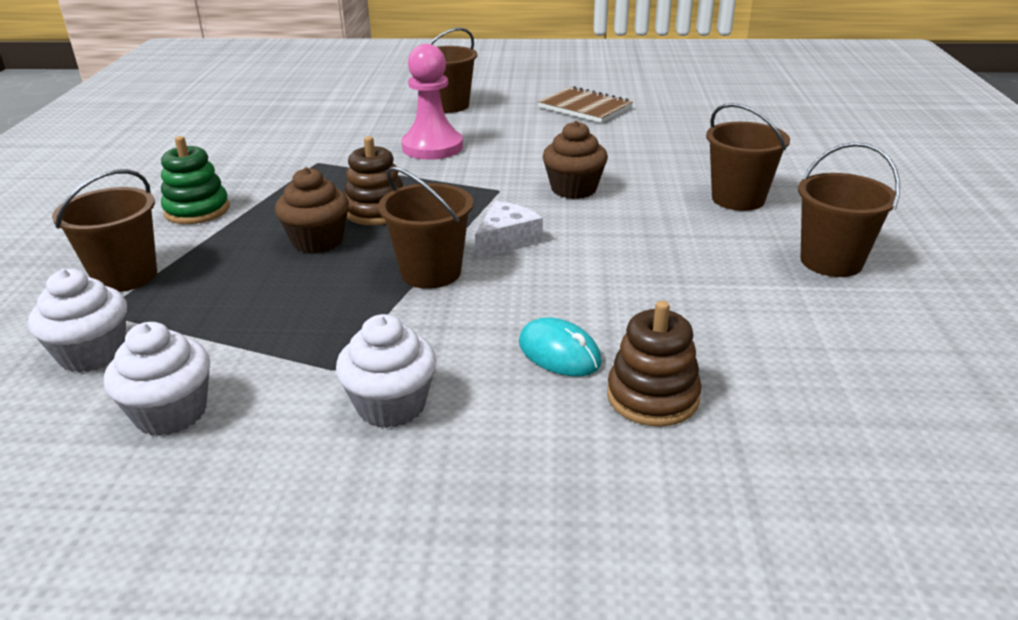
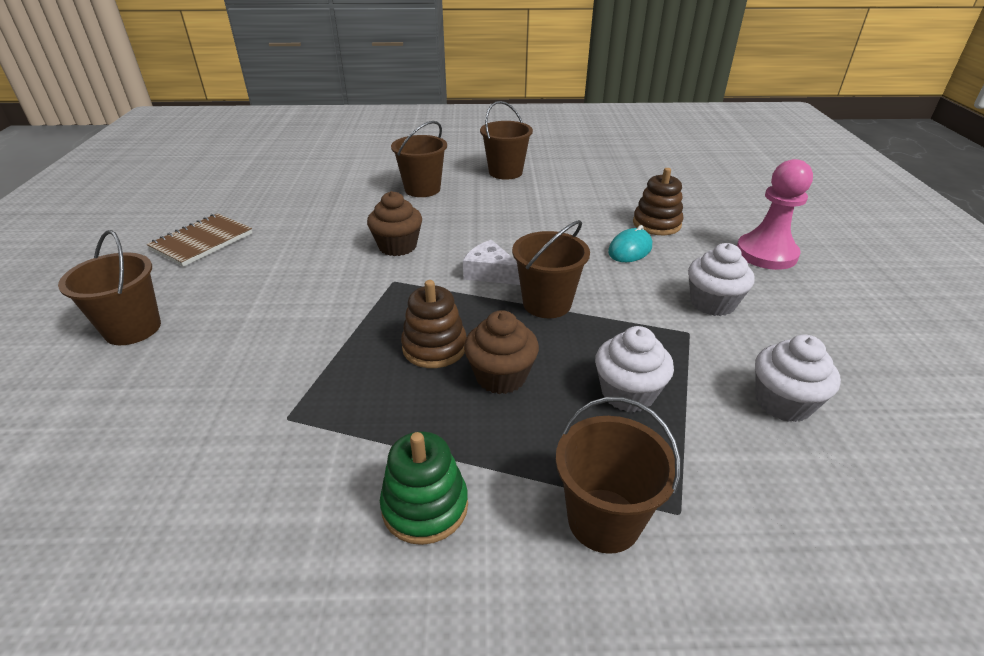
camera: 95 degrees left, 5 degrees up
(93, 354) = (746, 486): white cupcake -> white cupcake (628, 393)
(432, 147) = (272, 328): pink pawn -> pink pawn (766, 254)

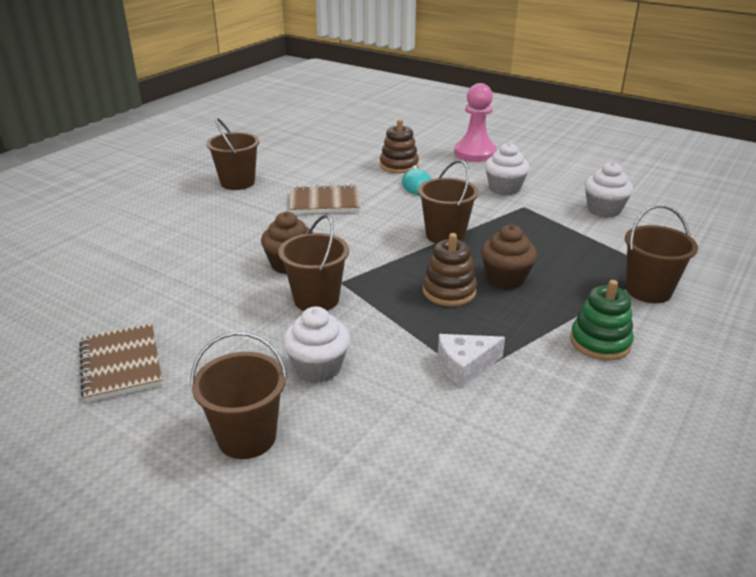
camera: 55 degrees left, 5 degrees down
(422, 189) = (206, 224): brown bucket -> brown bucket (316, 299)
(490, 273) = (382, 241): white cheese -> white cheese (465, 365)
(525, 218) = (324, 202): none -> brown notebook
(628, 393) = (559, 245): white cupcake -> white cupcake (318, 367)

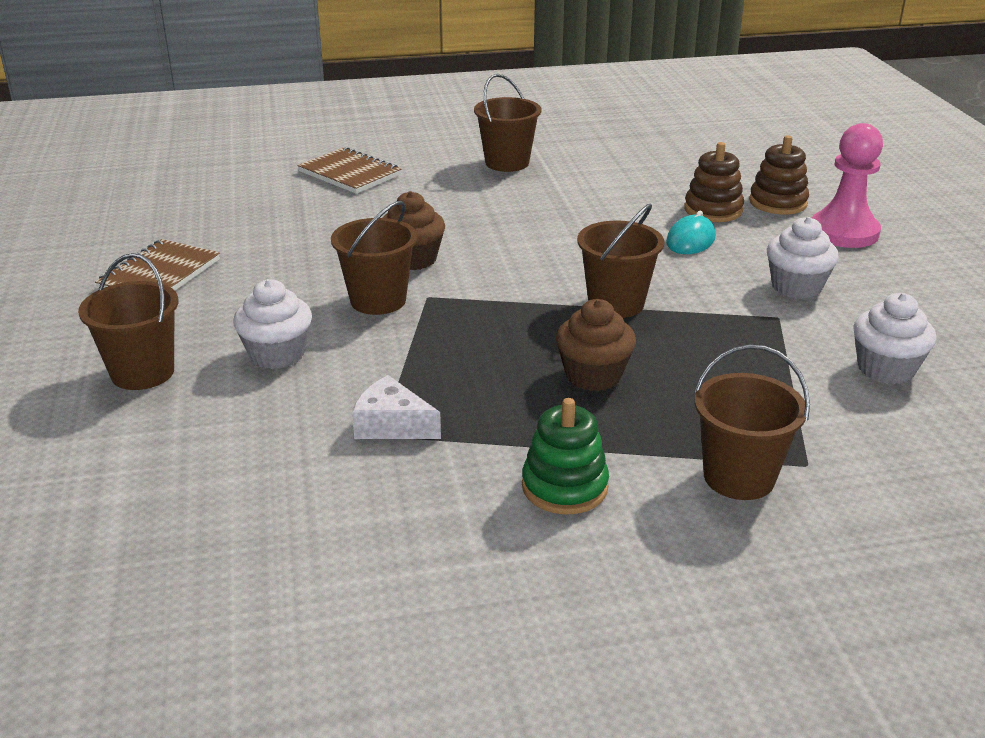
camera: 45 degrees right, 0 degrees up
(324, 202) = (554, 216): brown notebook -> brown notebook (349, 173)
(449, 291) = (509, 356): brown stacking toy -> brown stacking toy (778, 202)

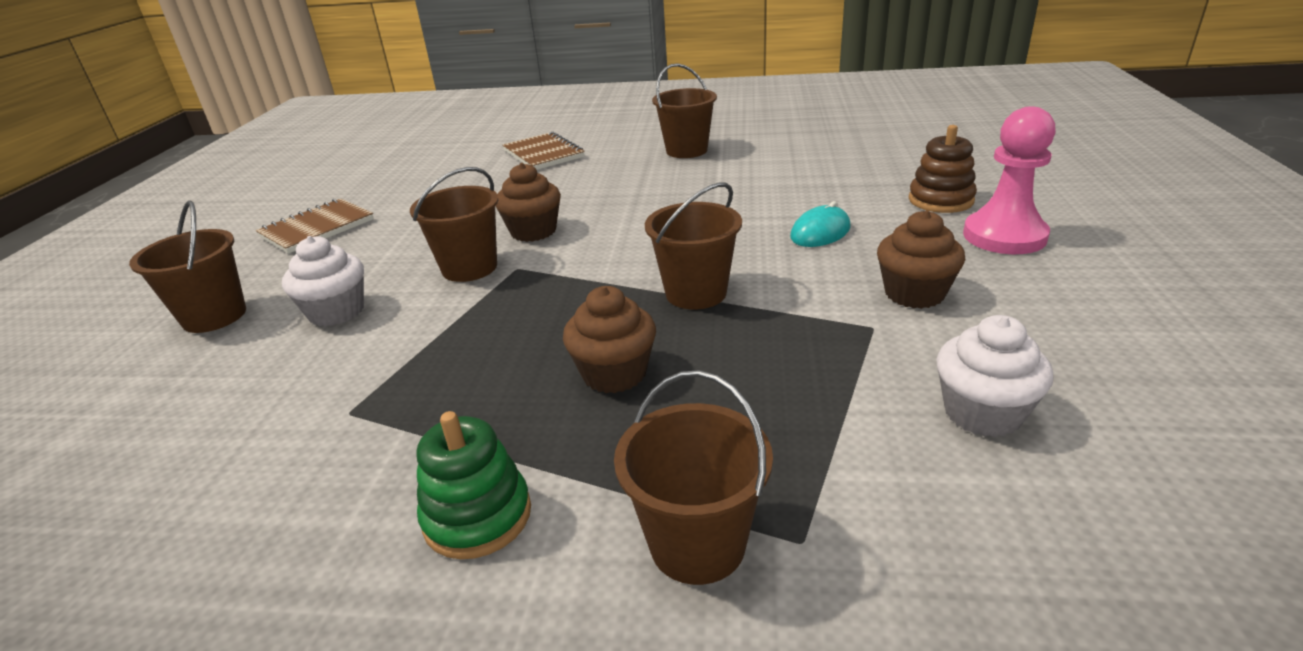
camera: 20 degrees right, 0 degrees up
(392, 425) = (368, 402): white cheese -> none
(713, 210) = (863, 203): brown stacking toy -> none
(796, 287) = (914, 293): white cupcake -> brown cupcake

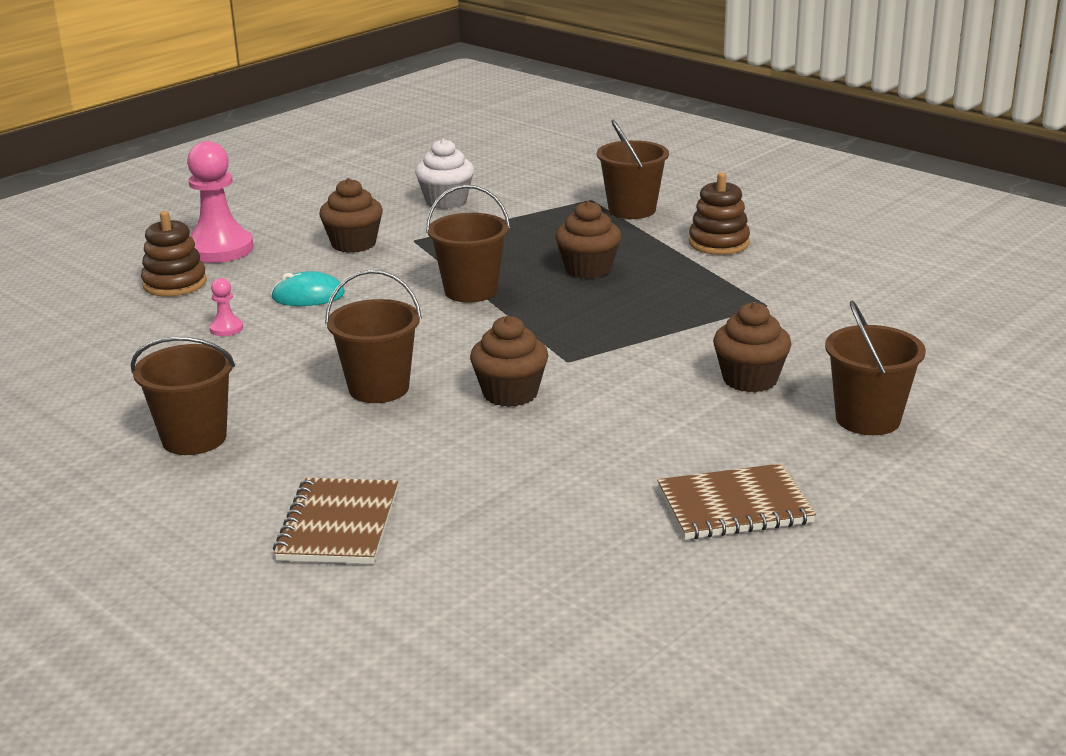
camera: 145 degrees left, 5 degrees down
(336, 312) = (750, 379): white cupcake -> brown cupcake
(469, 268) = (607, 377): brown bucket -> brown bucket (379, 388)
(477, 516) = (719, 243): green stacking toy -> brown stacking toy
(814, 192) = (226, 328): none -> pink pawn

